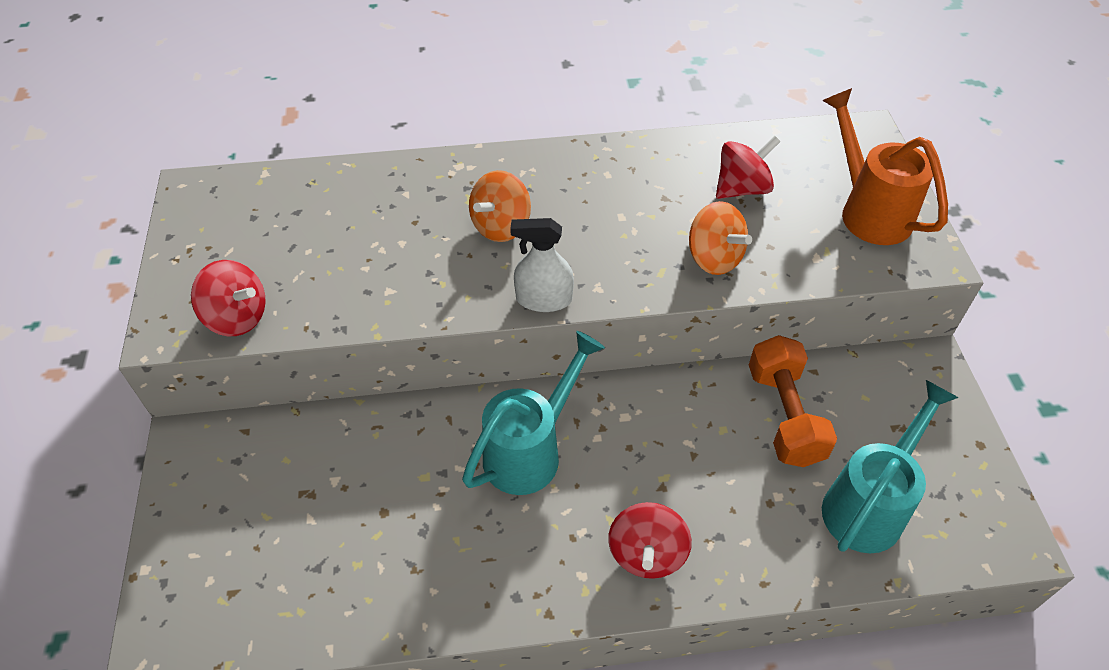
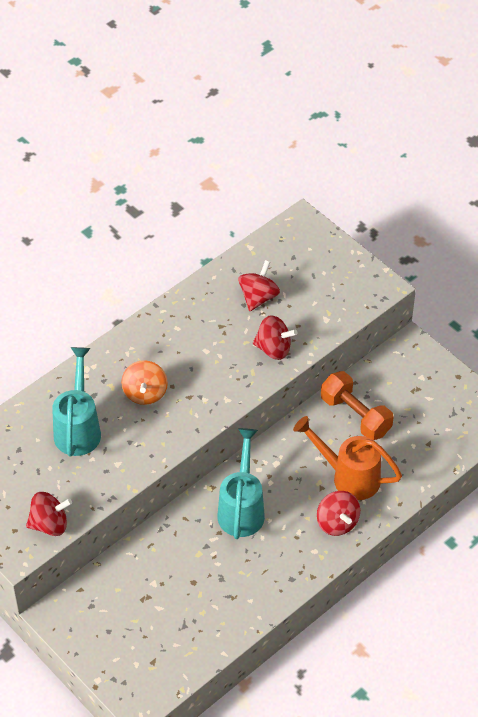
camera: 35 degrees left, 0 degrees up
(543, 299) = (204, 422): white spray bottle -> none
(713, 258) = (274, 349): orange spinning top -> red spinning top
(868, 210) = (333, 275): orange watering can -> orange watering can (348, 476)
(869, 504) = (424, 437): turquoise watering can -> turquoise watering can (78, 428)

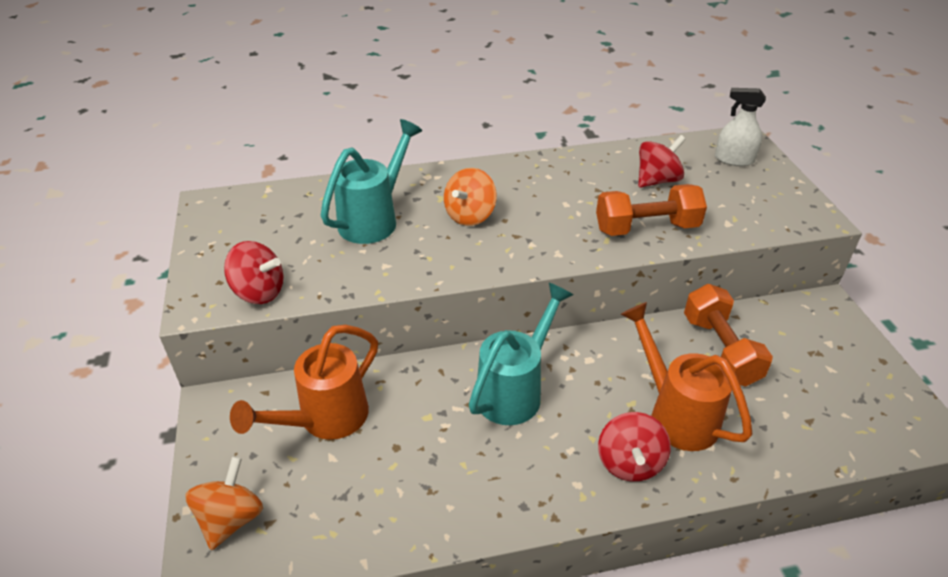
camera: 30 degrees right, 10 degrees down
(129, 671) = (231, 519): none -> orange spinning top
(135, 588) = (324, 420): none -> orange watering can
(274, 349) = (646, 228): red spinning top -> orange dumbbell
(303, 249) = (734, 159): none -> white spray bottle

